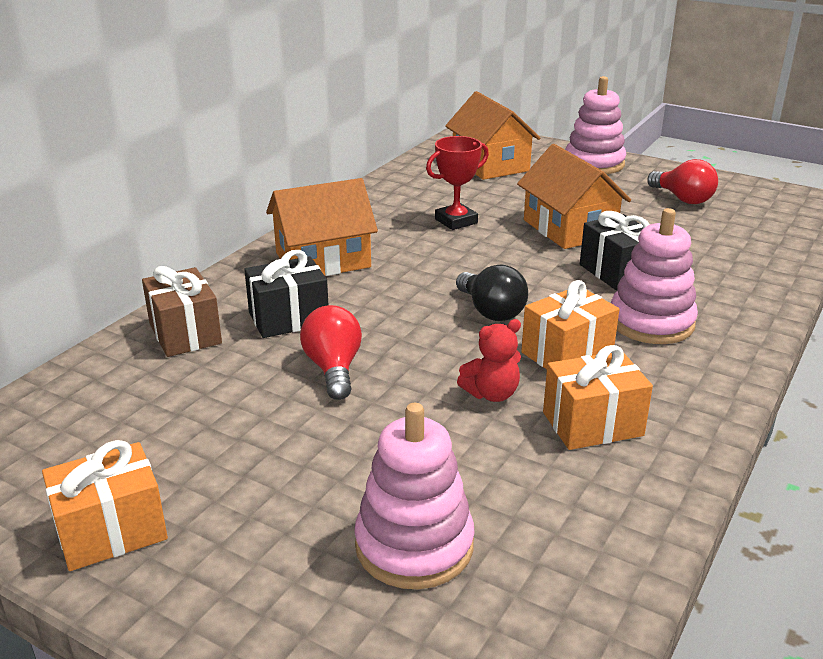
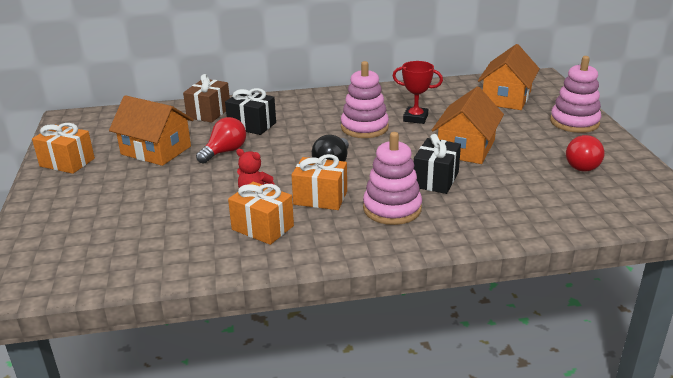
camera: 50 degrees right, 0 degrees up
(323, 260) = (316, 108): orange house -> orange house (156, 150)
(414, 545) = (119, 221): pink stacking toy -> pink stacking toy (364, 127)

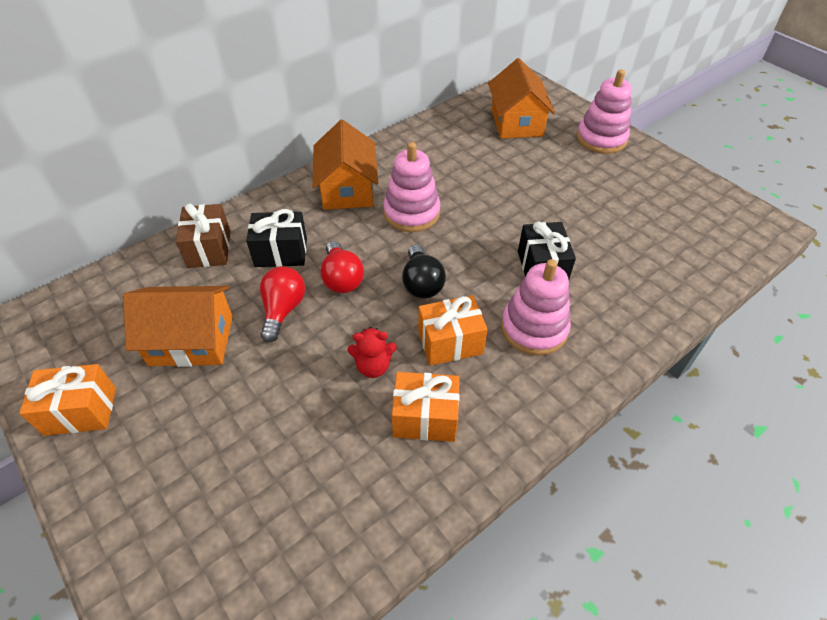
camera: 30 degrees left, 20 degrees up
(415, 118) = (452, 180): red trophy -> none
(466, 148) = (534, 209): orange house -> orange house (347, 189)
(581, 165) = (649, 197): red light bulb -> red light bulb (342, 278)

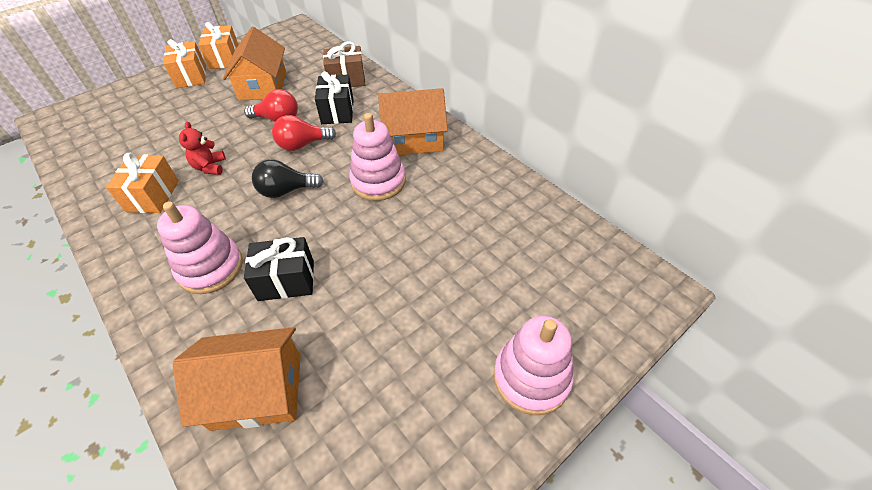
camera: 90 degrees right, 0 degrees up
(450, 342) = (216, 209): orange gift -> orange gift (191, 77)
(516, 122) = (551, 274): orange house -> orange house (257, 391)

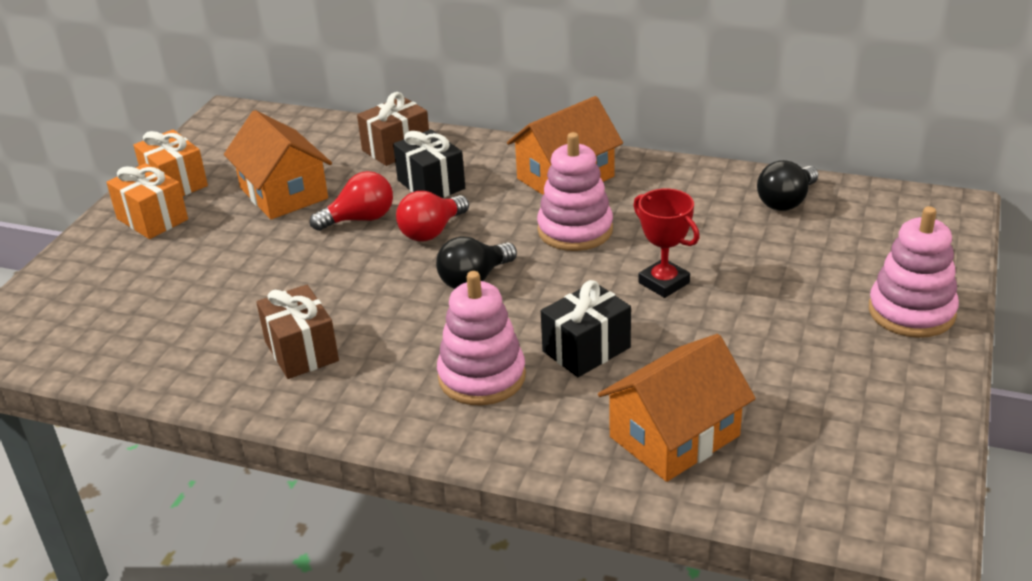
camera: 30 degrees left, 15 degrees down
(153, 196) = (301, 351): orange gift -> brown gift
(210, 167) = (337, 296): red teddy bear -> none
(387, 251) = (664, 283): none -> red trophy
(535, 223) = (786, 201): none -> black light bulb

